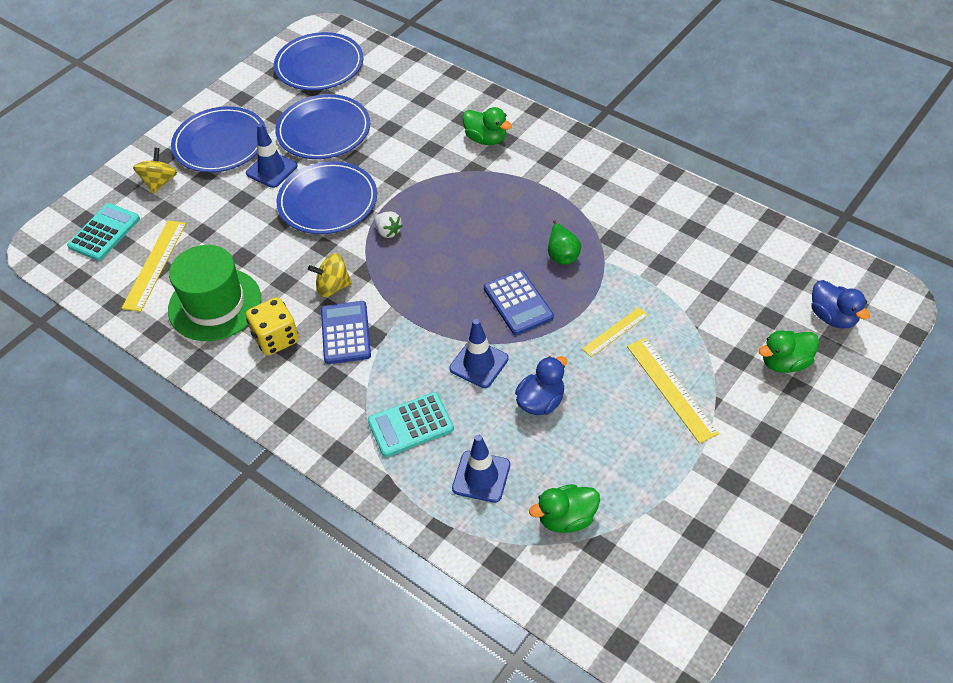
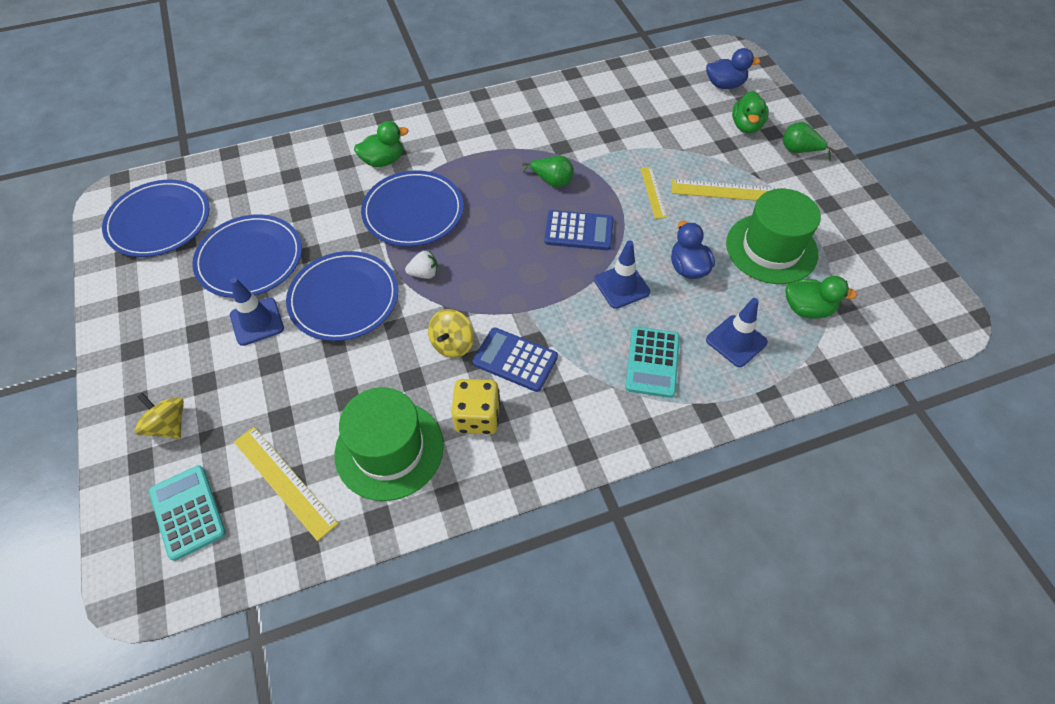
camera: 60 degrees left, 5 degrees up
(220, 143) = (172, 346): blue plate -> blue plate (413, 211)
(566, 518) = (807, 309): green duck -> green duck turned 90 degrees counterclockwise
(622, 457) = (771, 248): none -> green hat
(792, 424) = (799, 151): none -> green pear

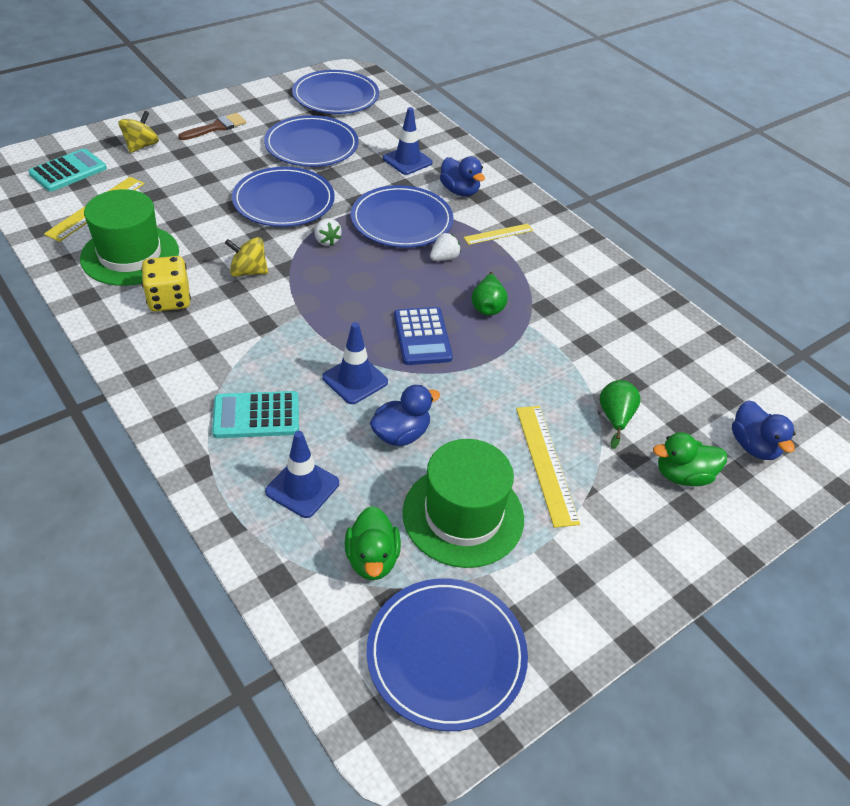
camera: 70 degrees right, 10 degrees down
(166, 342) = (216, 127): none -> brown brush
(257, 321) = (247, 163): blue traffic cone -> blue traffic cone (407, 161)
(383, 160) = (459, 191): green duck -> blue duck
(479, 194) = (444, 258): none -> white strawberry
(515, 360) = (238, 314): blue calculator -> none
(653, 192) = (510, 391): yellow ruler -> yellow ruler (498, 234)
(799, 151) = (667, 540): green pear -> green pear (615, 418)
(885, 284) = (446, 654): none -> blue plate

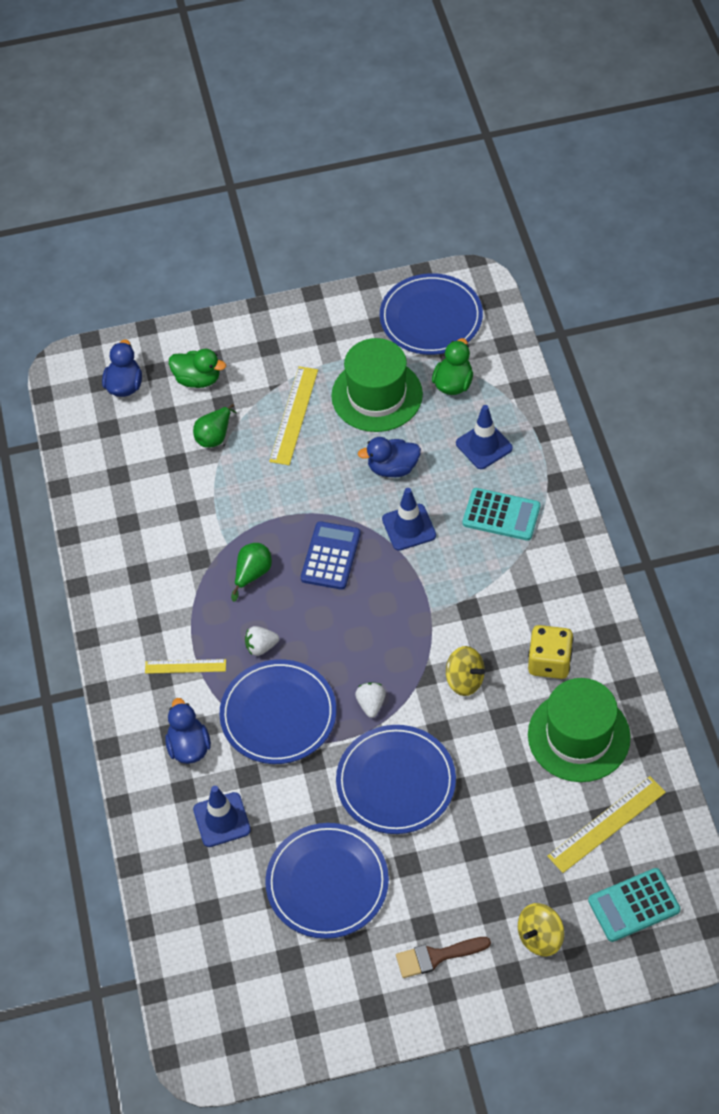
camera: 150 degrees left, 10 degrees up
(335, 96) = (252, 994): blue plate -> none

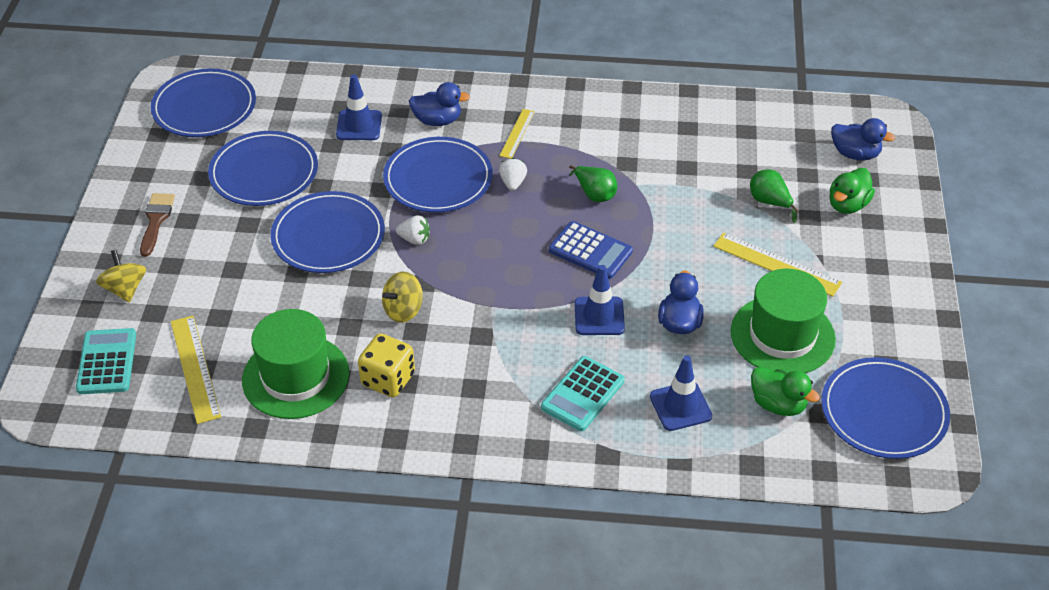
camera: 105 degrees right, 10 degrees down
(243, 996) = (204, 107): none -> blue plate

